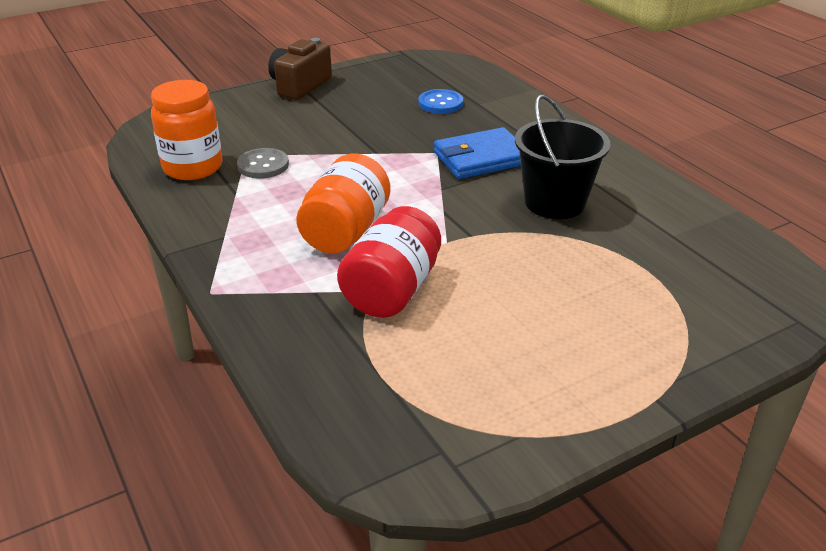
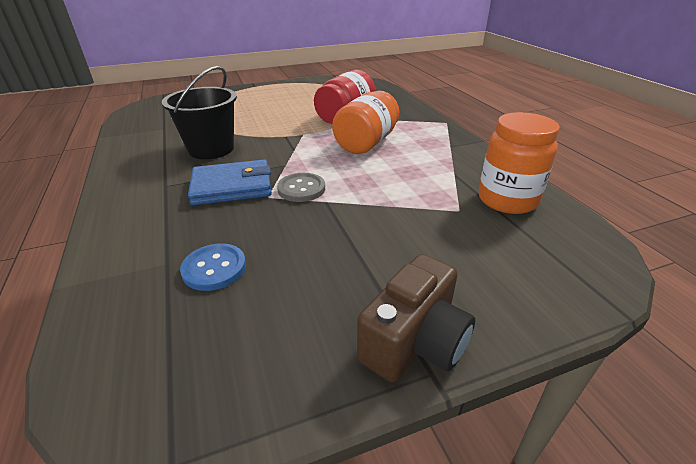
camera: 170 degrees left, 0 degrees up
(263, 165) = (438, 196): grey button -> grey button (301, 189)

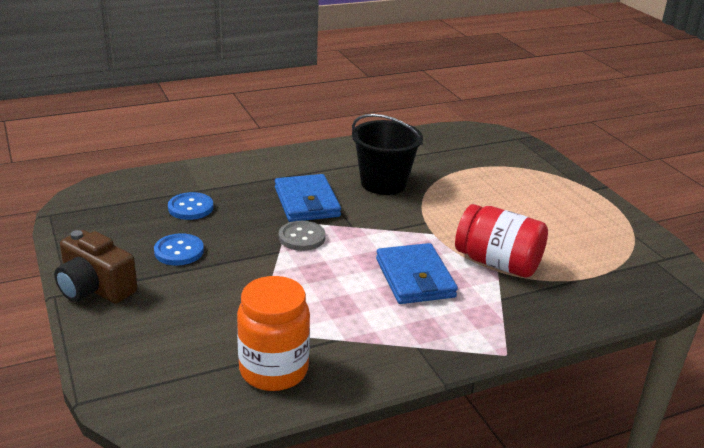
camera: 85 degrees right, 5 degrees down
(322, 269) = (179, 251): none -> blue button
(366, 143) = (415, 278): orange jar -> blue wallet

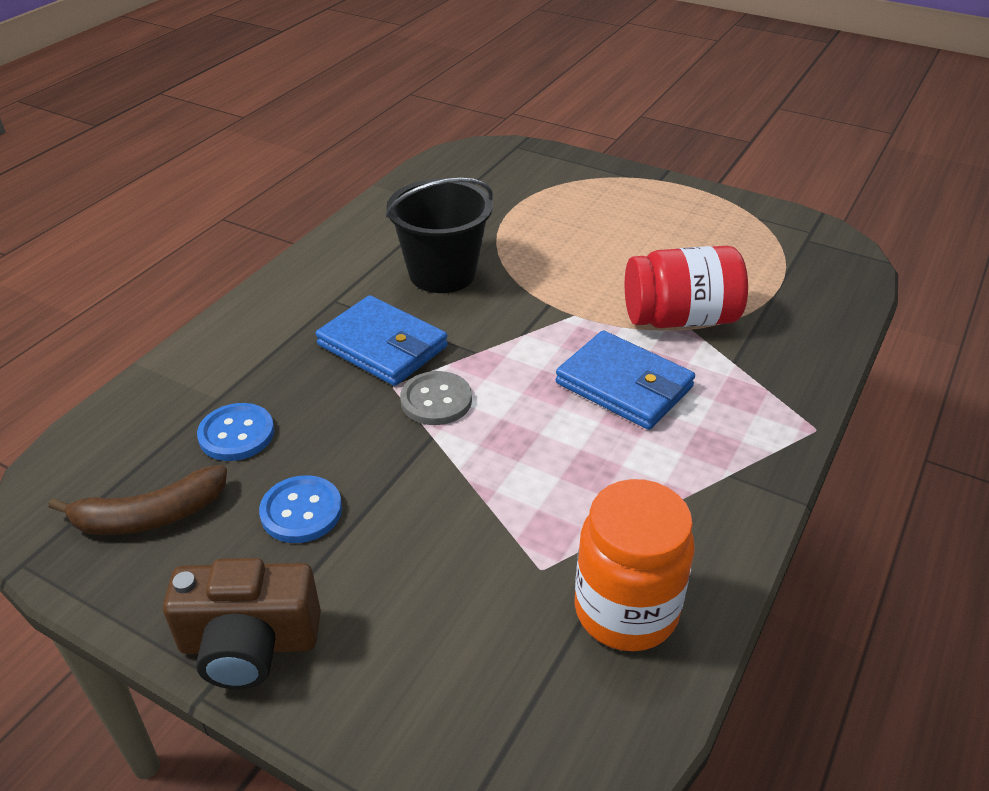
camera: 35 degrees left, 10 degrees up
(116, 221) = (150, 516): none -> brown banana

